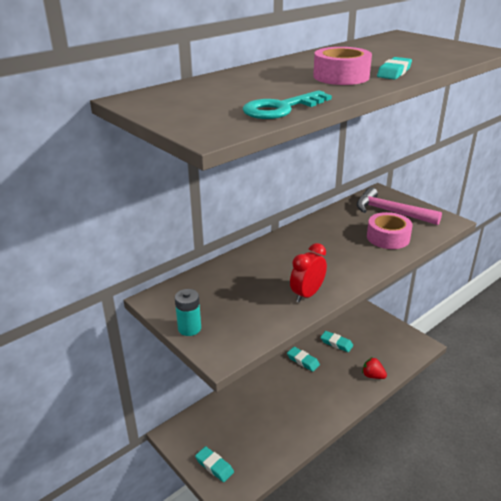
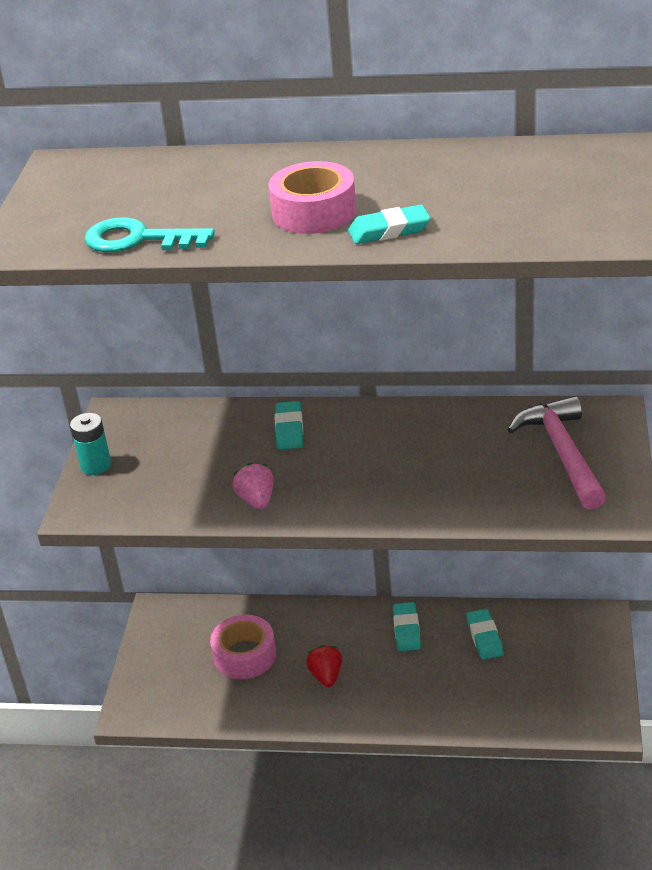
camera: 50 degrees right, 5 degrees up
(214, 466) = (153, 674): turquoise eraser -> turquoise eraser (289, 429)
(307, 294) = (256, 500): red clock -> pink strawberry
(373, 376) = (467, 711): red strawberry -> red strawberry (326, 676)
(388, 237) = (483, 487): pink tape -> pink tape (244, 655)

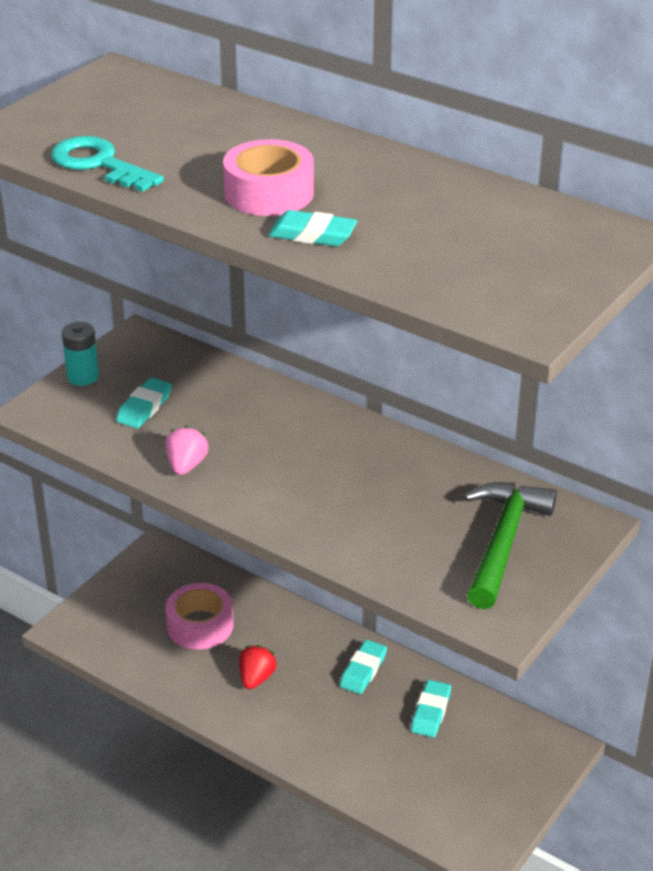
camera: 25 degrees right, 0 degrees up
(289, 429) = (273, 412): turquoise eraser -> turquoise eraser (144, 407)
(562, 453) = (503, 542): pink hammer -> green hammer

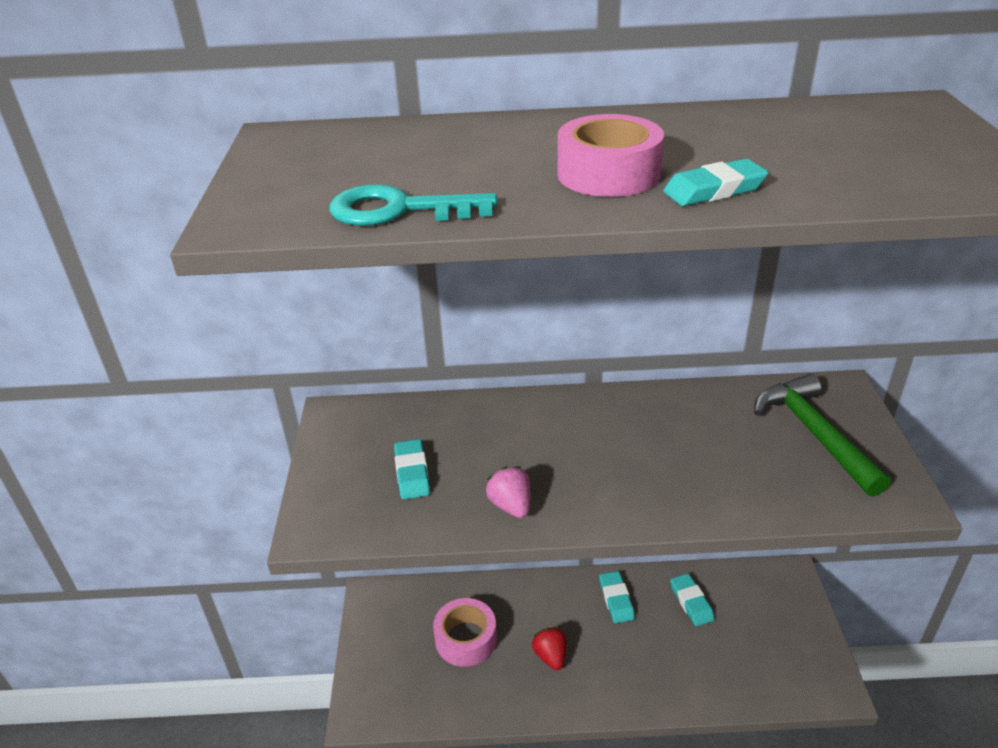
camera: 35 degrees left, 0 degrees up
(83, 376) = (323, 474): turquoise battery -> none

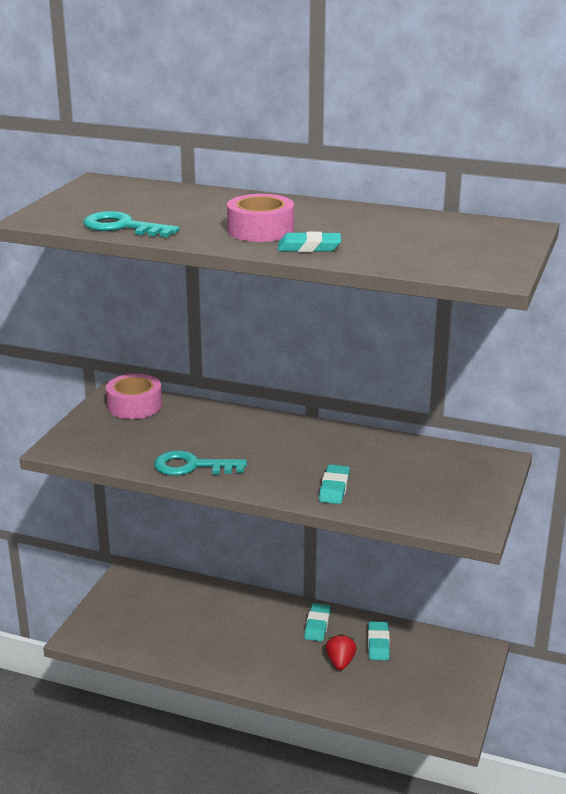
camera: 20 degrees right, 10 degrees down
(412, 473) = (141, 435): turquoise eraser -> turquoise eraser (334, 488)
(466, 639) = (182, 616): pink tape -> pink tape (134, 405)
(511, 505) = (192, 466): pink strawberry -> turquoise key
(550, 656) = (240, 644): red strawberry -> red strawberry (340, 662)
(814, 433) = (446, 479): green hammer -> none

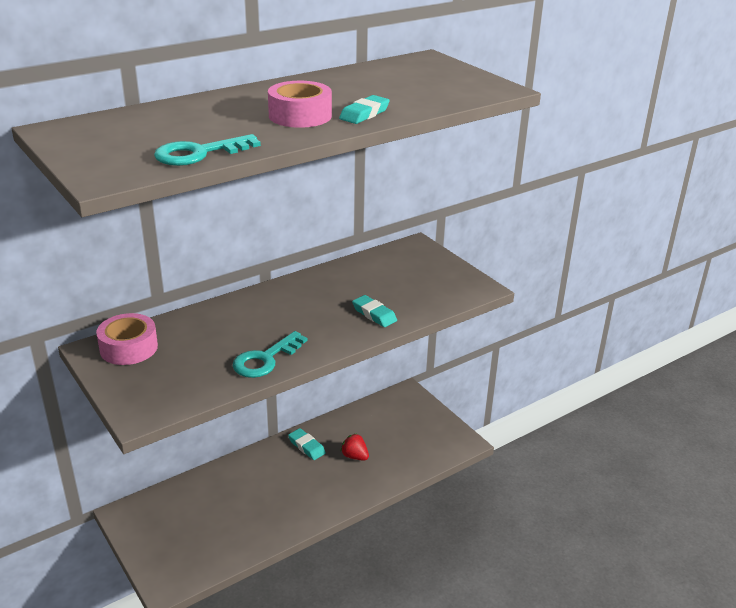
camera: 55 degrees left, 5 degrees up
(378, 644) = (356, 430): turquoise eraser -> none

